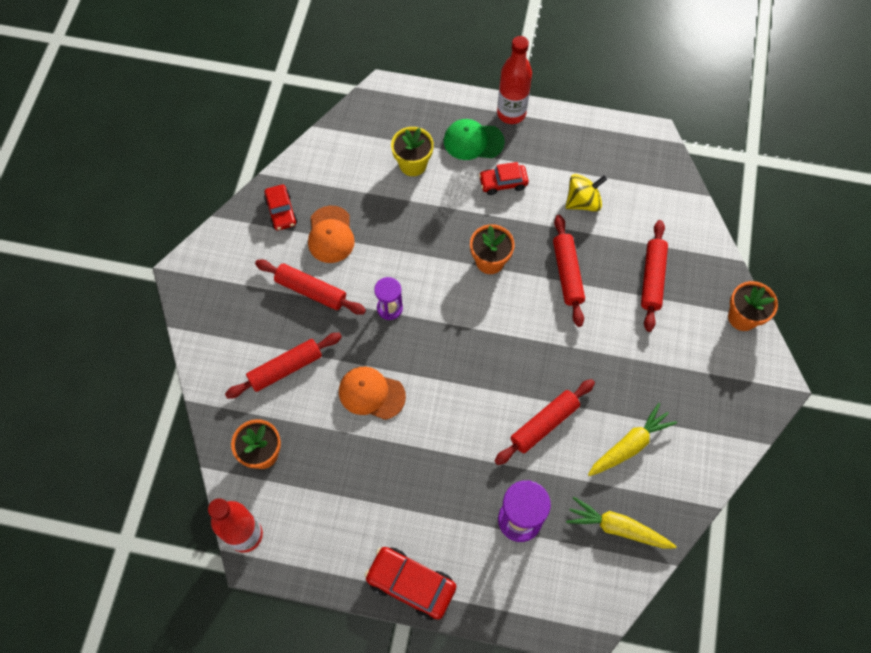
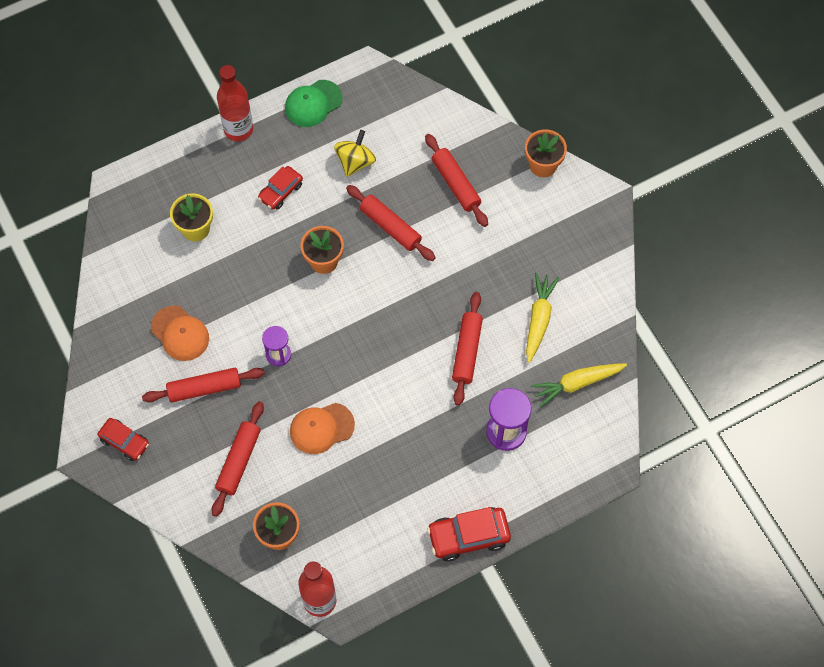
camera: 40 degrees left, 0 degrees up
(281, 211) = (122, 345): red car -> red car (124, 442)
(473, 141) = (228, 175): green cap -> green cap (313, 103)

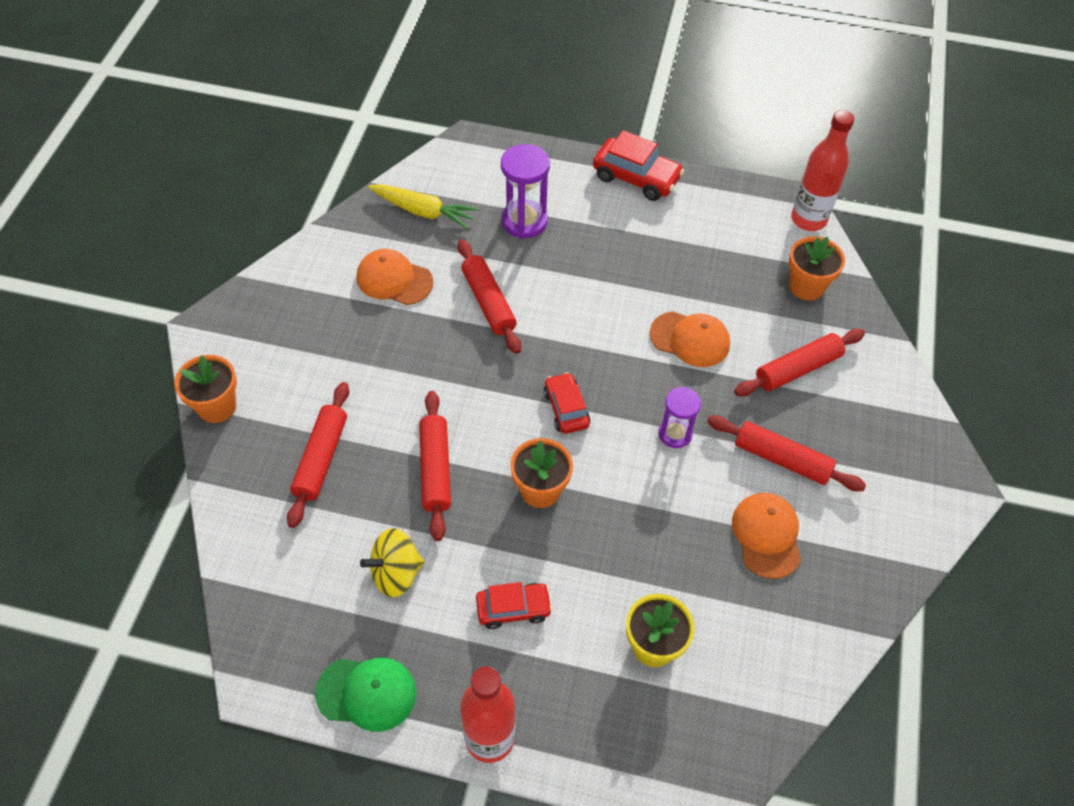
camera: 140 degrees left, 10 degrees down
(124, 442) = (909, 470): red car -> red car (566, 409)
(467, 351) = (488, 302): red rolling pin -> red rolling pin turned 75 degrees counterclockwise
(538, 319) = (394, 280): yellow carrot -> orange cap

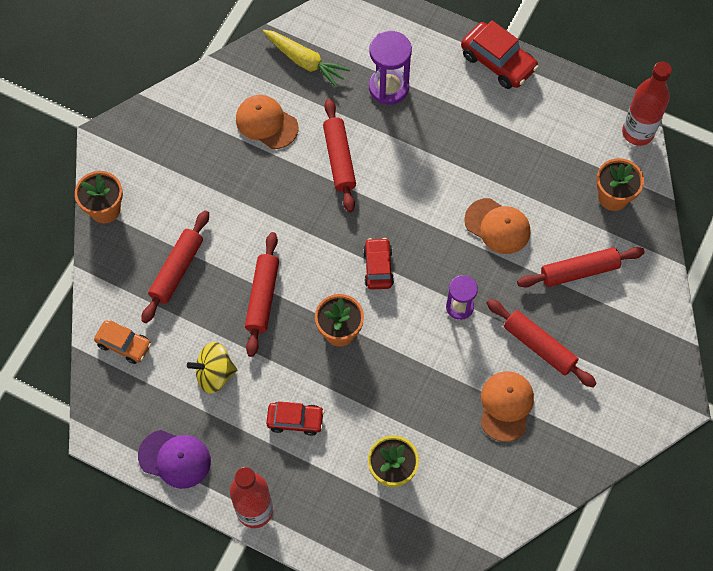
camera: 15 degrees right, 10 degrees up
(270, 561) = (124, 344): none -> orange car
(367, 693) = (175, 459): green cap -> purple cap

